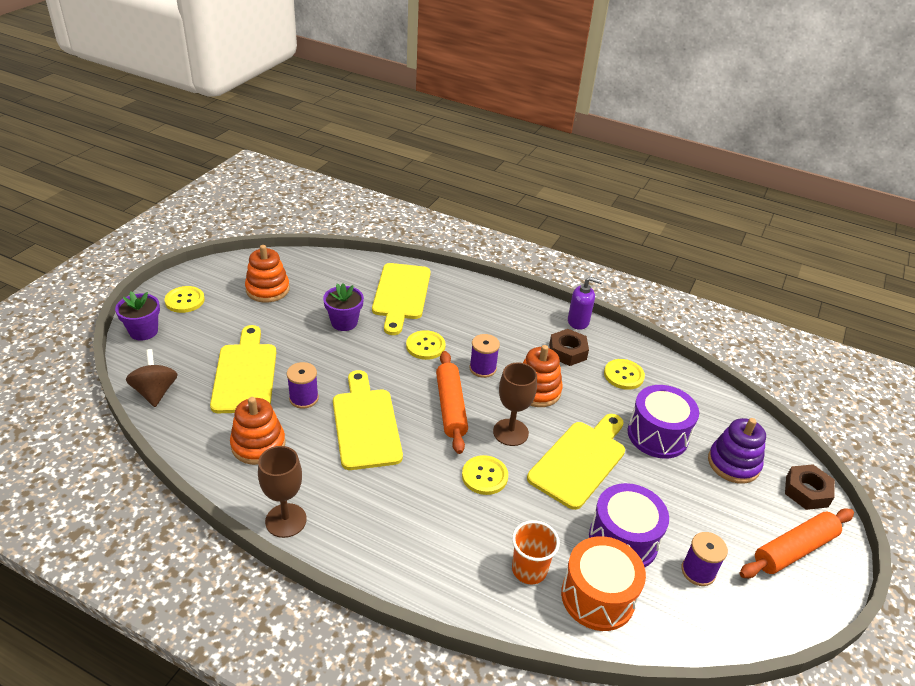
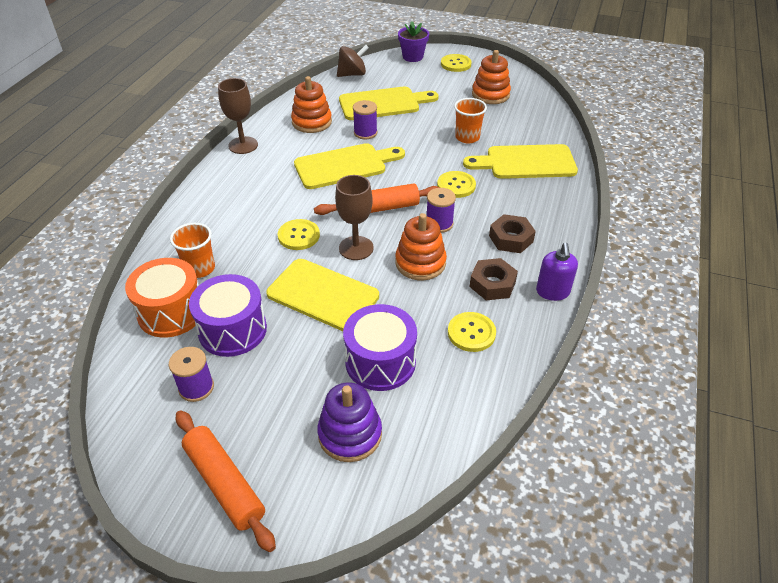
camera: 85 degrees right, 5 degrees up
(344, 322) = (467, 137): purple flower pot -> orange cup
(806, 491) = (316, 513): brown nut -> brown nut (511, 238)

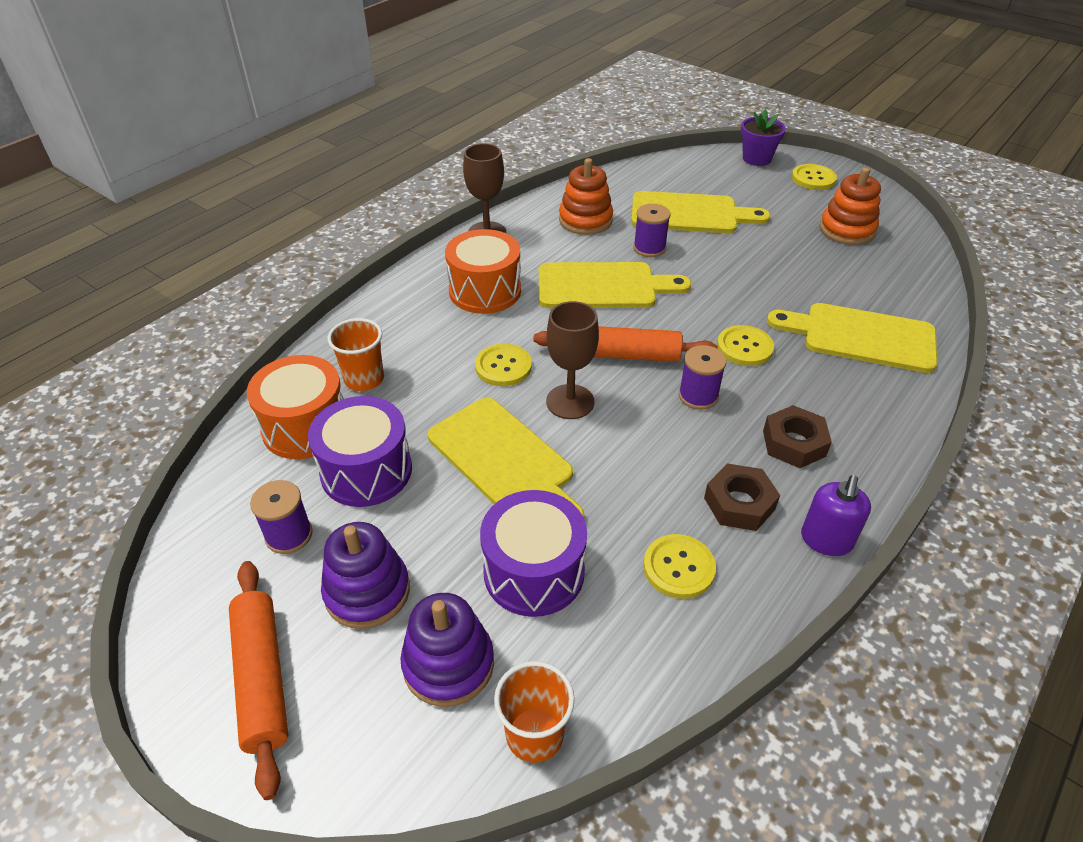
camera: 20 degrees right, 0 degrees up
(261, 187) = (485, 291): none -> orange drum
(272, 407) = (367, 591): none -> purple stacking toy
(352, 74) = (665, 167): brown spinning top -> none
(420, 263) = (648, 445): orange stacking toy -> none
(467, 137) = (788, 283): orange cup -> orange cup (534, 735)

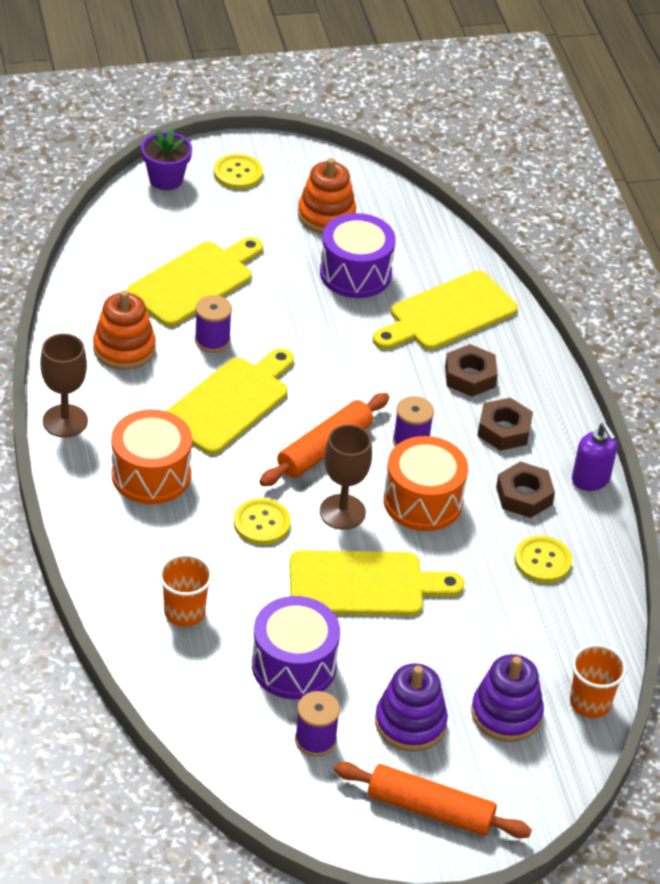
camera: 55 degrees left, 0 degrees up
(306, 426) = (205, 676): orange drum -> orange drum (423, 501)
(534, 572) = (477, 631): purple drum -> purple drum (355, 273)
(744, 347) = (390, 380): yellow button -> none
(819, 387) = (470, 376): none -> brown nut

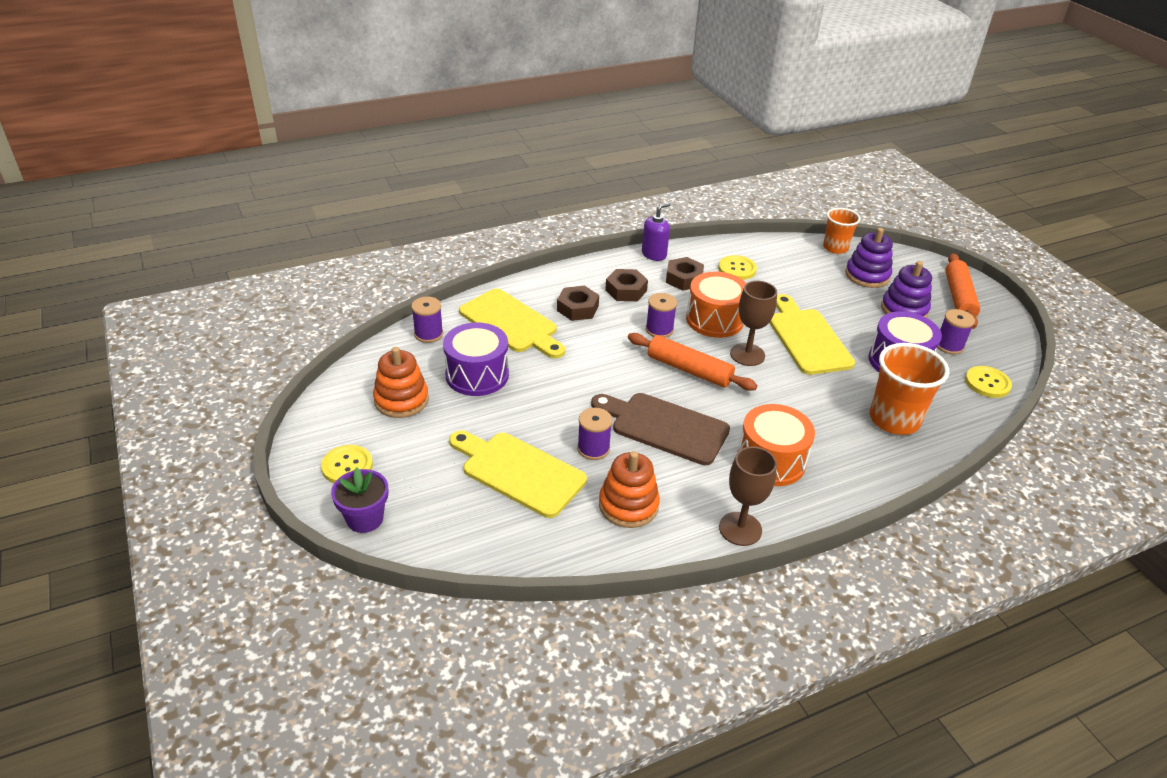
camera: 100 degrees left, 5 degrees down
(184, 612) = (894, 420): orange cup -> orange cup, size x1.58
(230, 402) = (664, 427): yellow cutting board -> brown cutting board
(262, 523) = (783, 392): yellow button -> yellow button (987, 383)
(438, 246) = (428, 334): none -> purple spool

